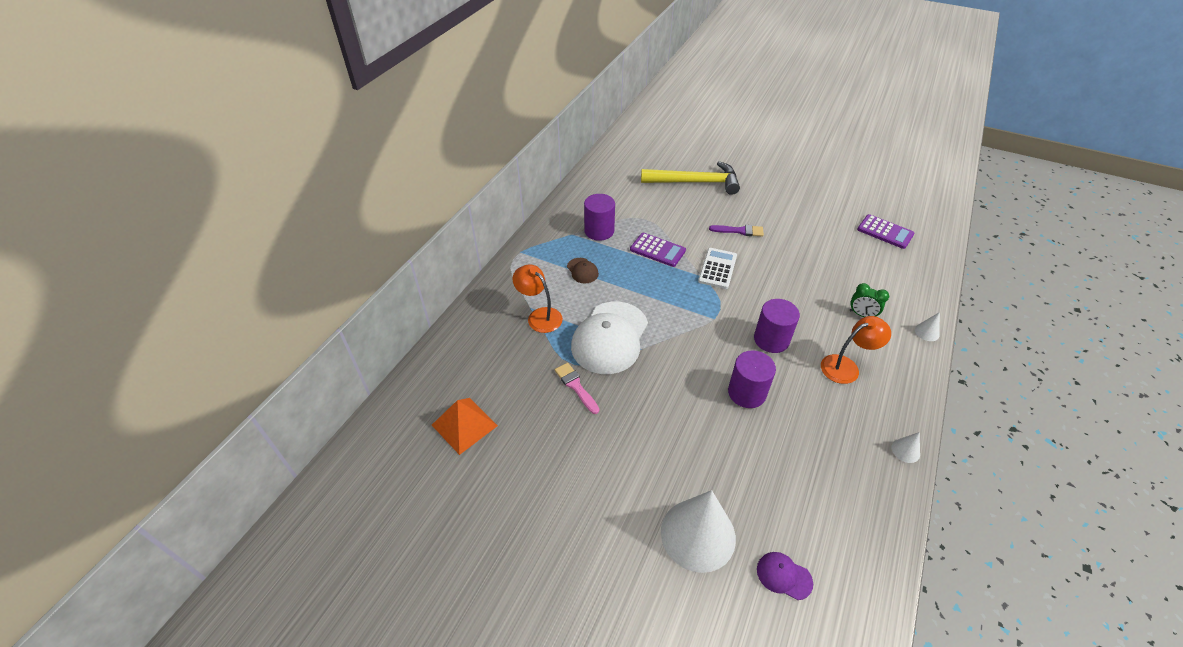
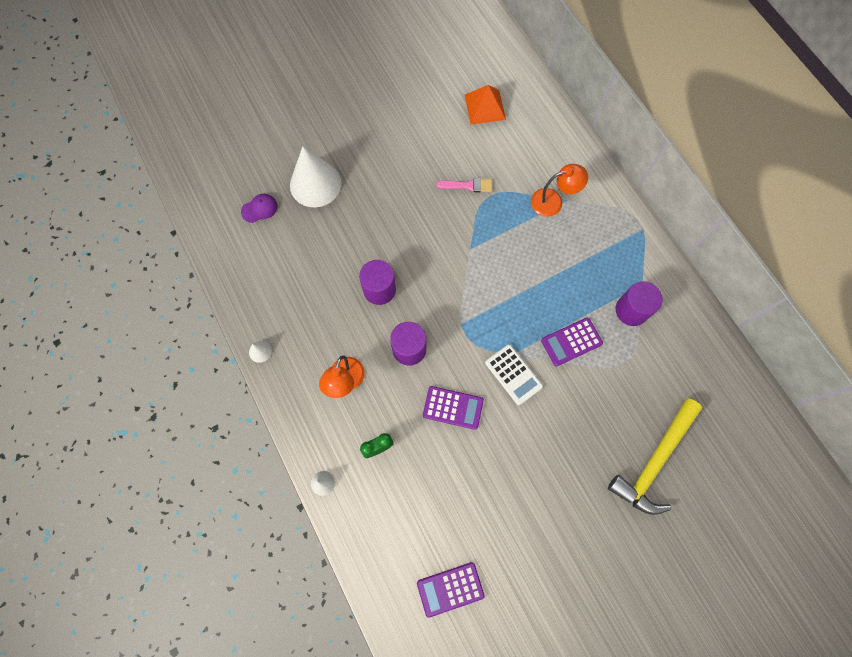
camera: 125 degrees right, 25 degrees up
(582, 271) = (585, 263): brown cap -> none
(610, 337) = (496, 235): white cap -> none
(739, 231) = (549, 439): purple brush -> none
(781, 288) = (453, 407): none -> purple calculator

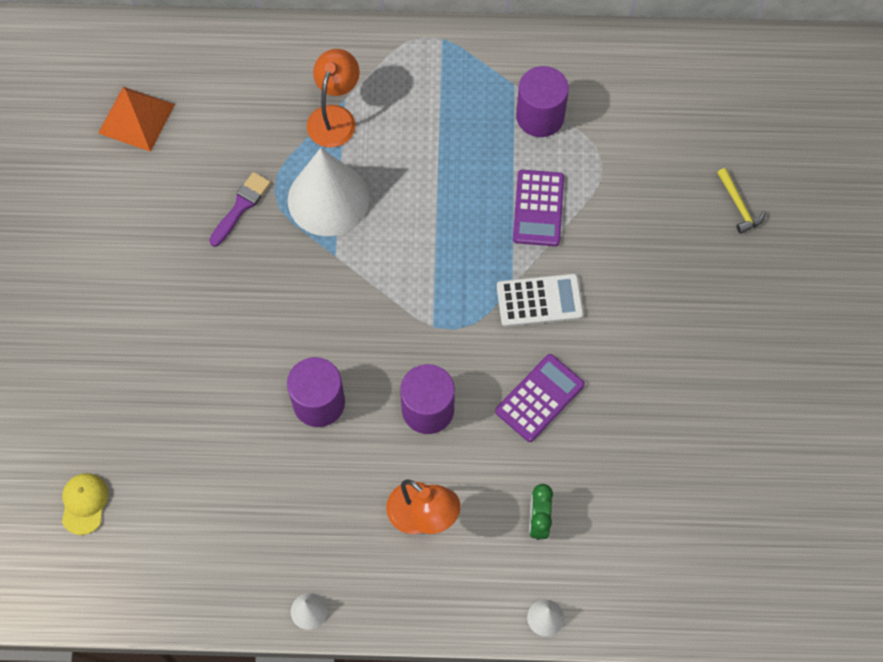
camera: 60 degrees left, 5 degrees down
(259, 209) = (84, 503): purple cap -> yellow cap
(315, 184) = (98, 405): white cone -> white cone (328, 199)
(450, 589) = (765, 527): purple calculator -> none
(468, 185) = (241, 206): pink brush -> purple brush
(654, 461) = (739, 206): yellow hammer -> yellow hammer, size x0.41

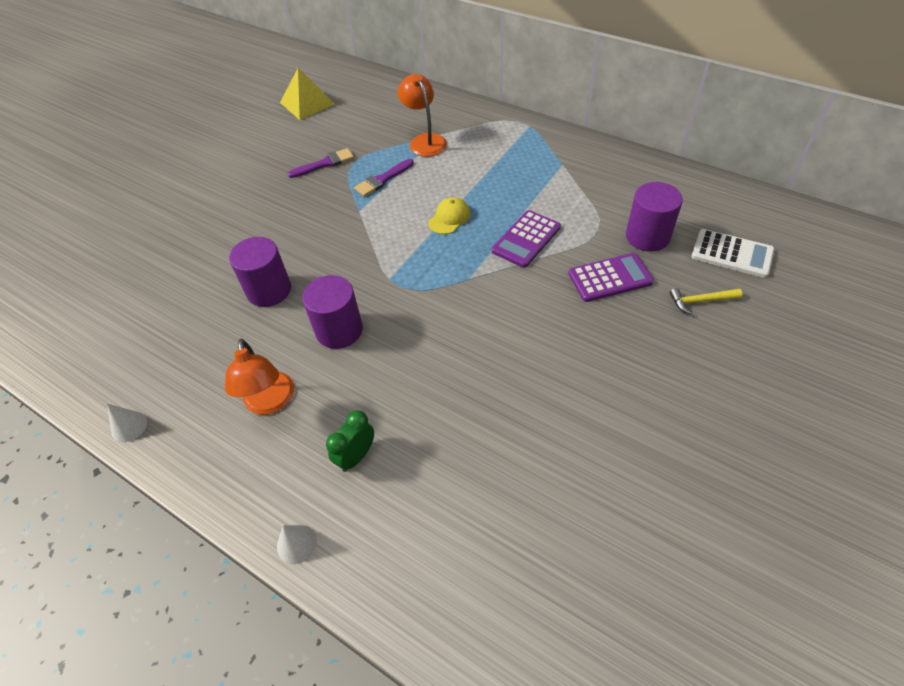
camera: 35 degrees right, 15 degrees down
(84, 503) = (72, 280): yellow cap -> yellow cap (449, 218)
(136, 118) = (307, 103): orange pyramid -> yellow pyramid
(328, 199) = (382, 180): white cone -> purple brush
(335, 117) = (424, 141): orange lamp -> orange lamp turned 75 degrees counterclockwise
(539, 300) = (482, 296): white calculator -> white calculator (732, 254)
(539, 398) = (430, 363): purple calculator -> purple calculator (610, 278)
(540, 116) = (568, 187): purple cylinder -> purple cylinder (647, 236)
(739, 206) = (700, 301): yellow hammer -> yellow hammer turned 75 degrees clockwise

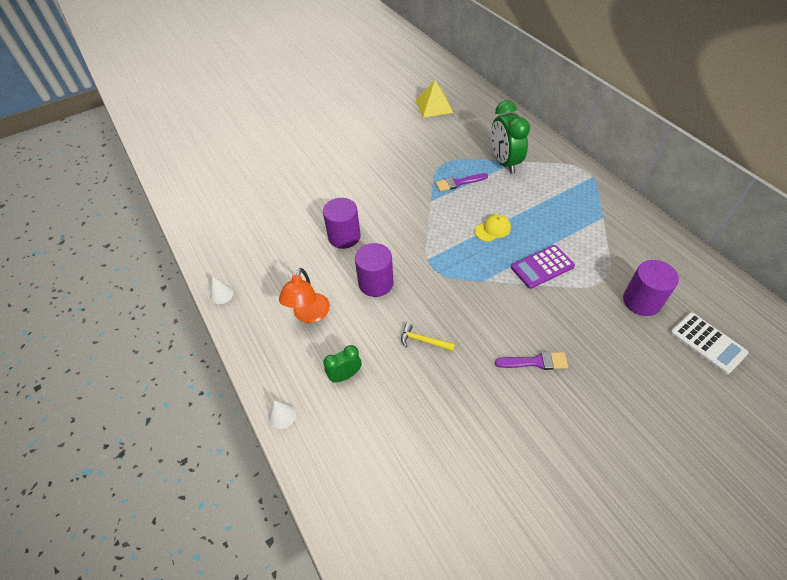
camera: 25 degrees right, 0 degrees up
(325, 164) = (424, 157): purple brush -> purple brush (535, 362)
(424, 141) = (504, 162): orange lamp -> green clock
(610, 278) = (592, 322): purple calculator -> none
(700, 301) = (657, 370): yellow hammer -> yellow hammer (423, 340)

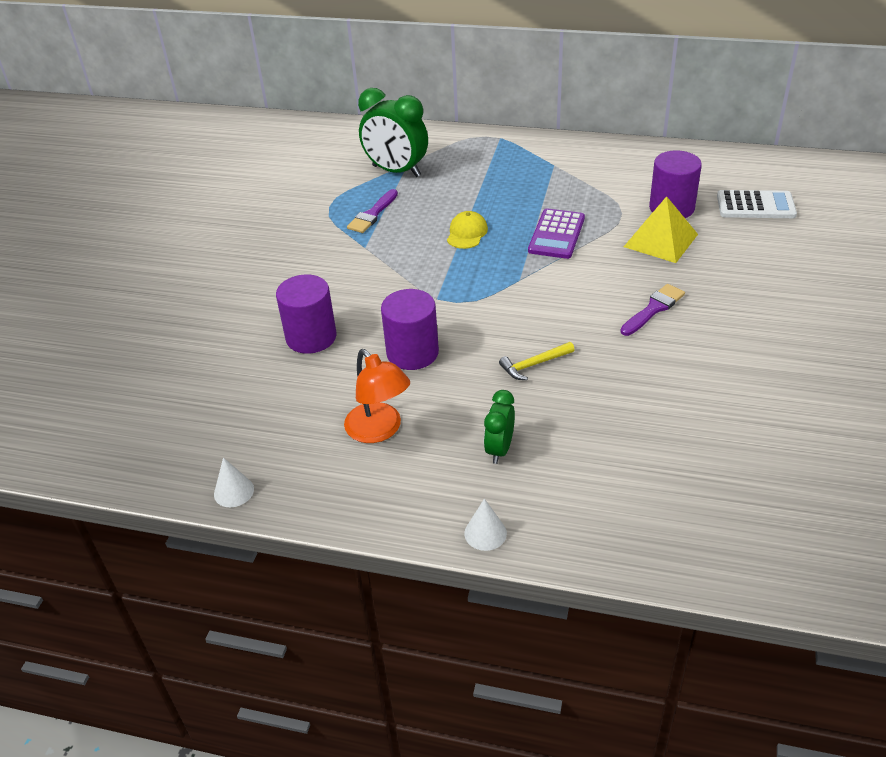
camera: 45 degrees left, 10 degrees down
(434, 106) = (237, 161): yellow pyramid -> yellow pyramid (660, 240)

